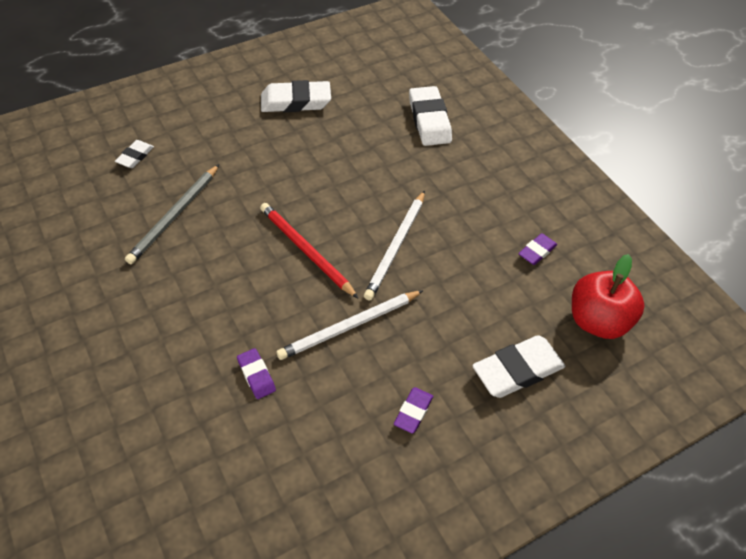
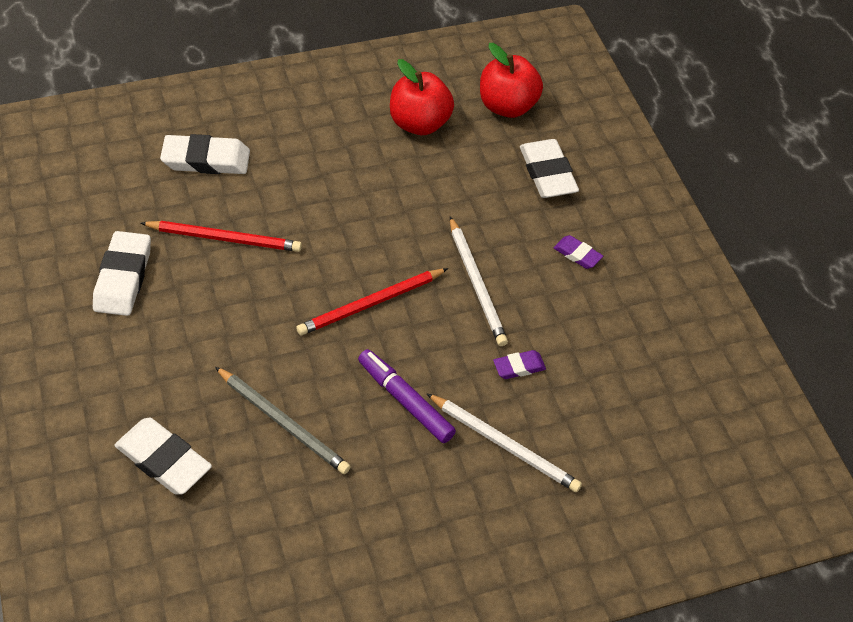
camera: 80 degrees left, 0 degrees up
(135, 156) = (163, 460): white eraser -> white eraser, size x1.85
(206, 292) = (405, 400): none -> purple marker
(350, 147) = (225, 238): none -> red pencil
(396, 247) = (385, 228): white pencil -> white pencil (504, 445)
(537, 251) = (419, 123): purple eraser -> red apple

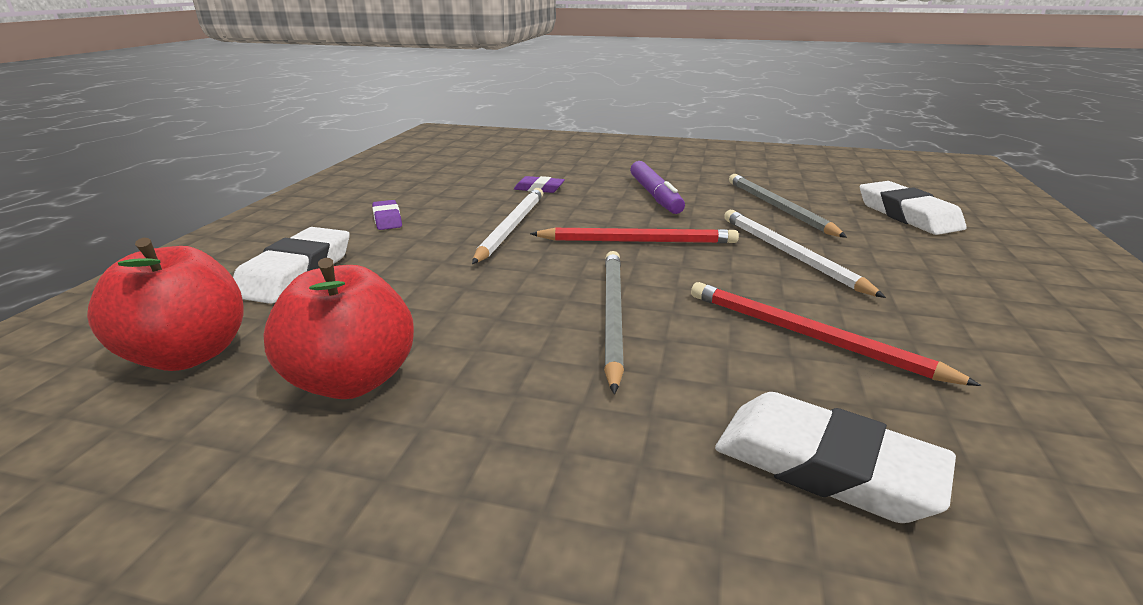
camera: 145 degrees left, 25 degrees down
(123, 278) = (995, 339): white eraser -> none
(336, 212) = (612, 316): none -> grey pencil
(504, 445) = (595, 170): white pencil -> white pencil (789, 254)

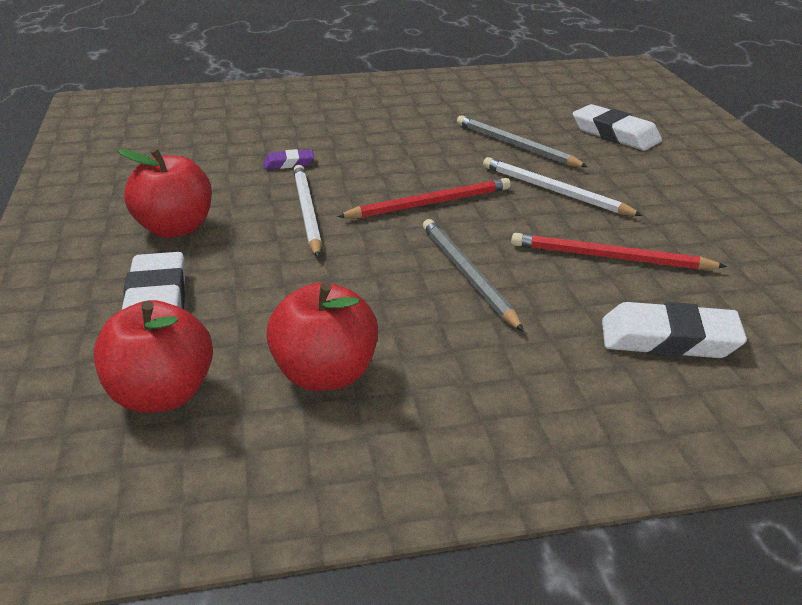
camera: 25 degrees left, 5 degrees up
(387, 219) = (175, 229): purple eraser -> red apple
(655, 195) = (404, 151): purple marker -> none

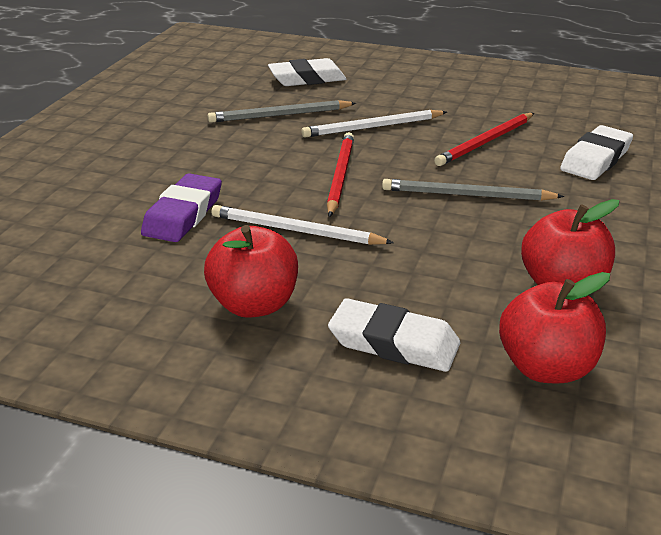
camera: 60 degrees left, 0 degrees up
(289, 163) = (183, 214): purple eraser -> purple eraser, size x1.85

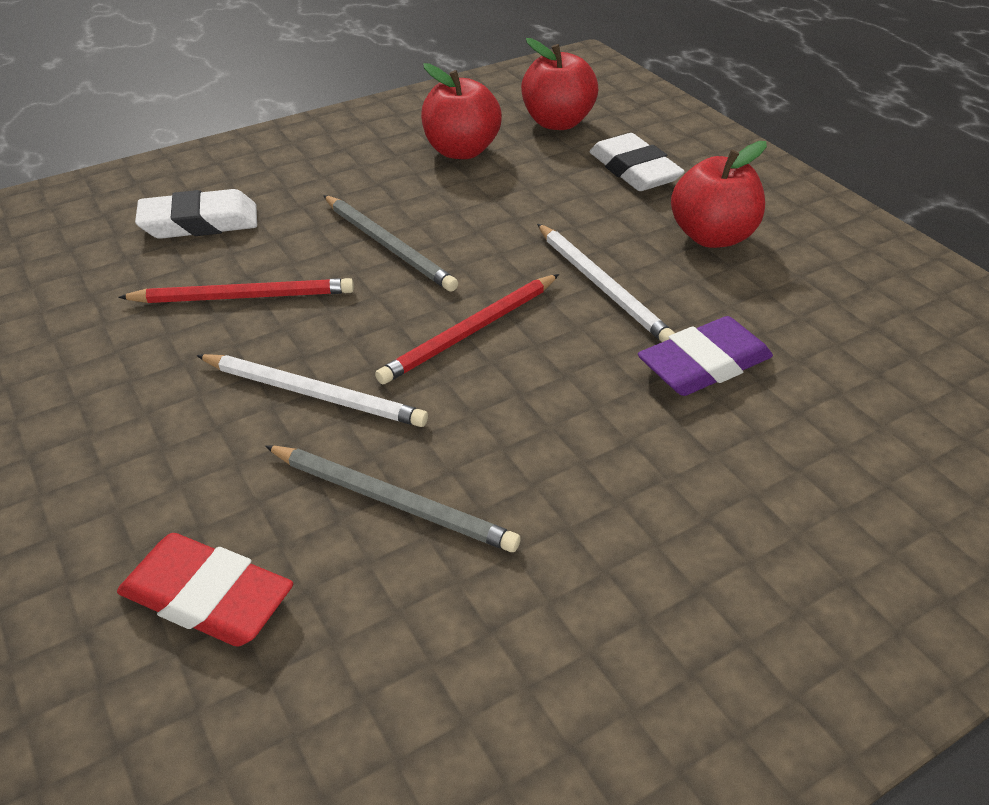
camera: 140 degrees left, 10 degrees up
(307, 79) = (207, 597): white eraser -> red eraser

